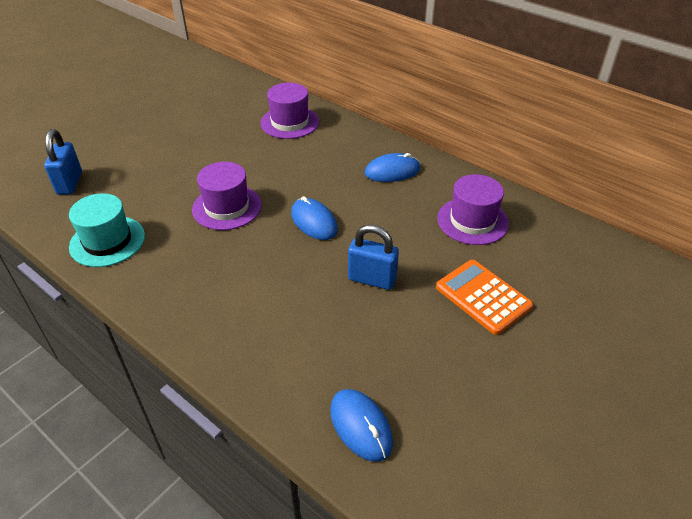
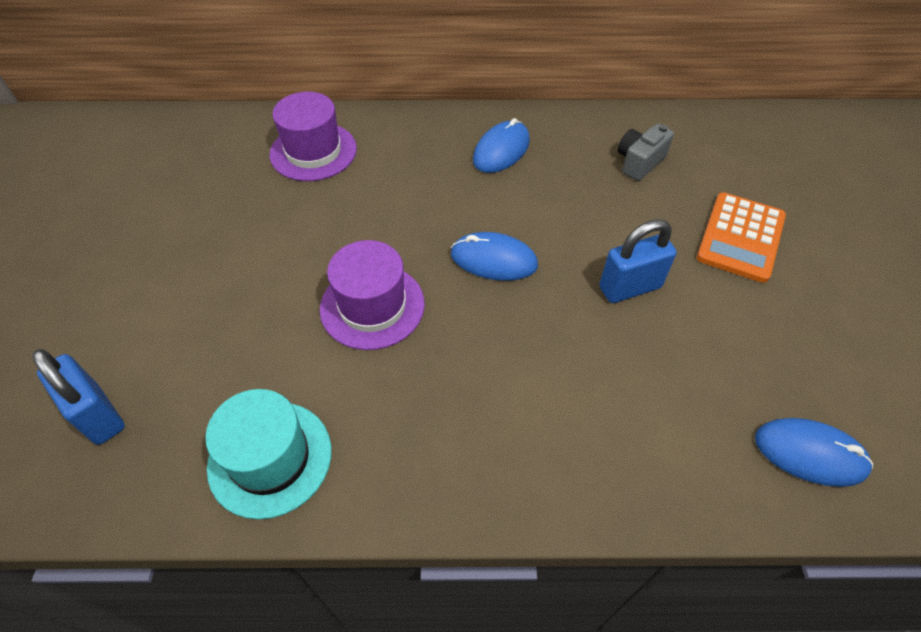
camera: 40 degrees left, 10 degrees up
(472, 221) = (639, 162): purple hat -> grey camera
(483, 297) = (740, 237): orange calculator -> orange calculator turned 75 degrees counterclockwise

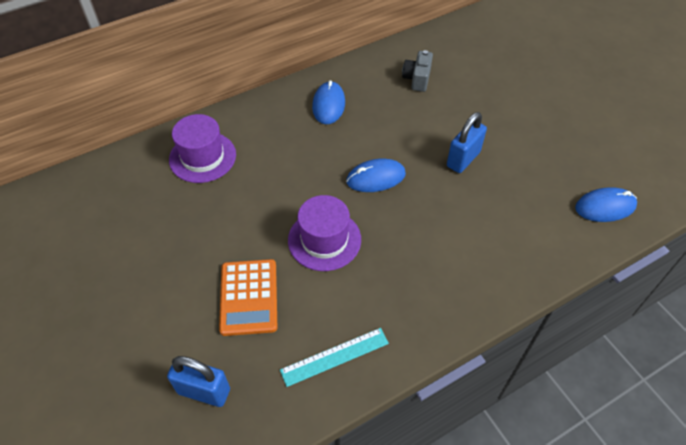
camera: 30 degrees left, 0 degrees up
(270, 458) = (334, 356): turquoise hat -> turquoise ruler
(740, 237) = (501, 103): orange calculator -> orange calculator (248, 297)

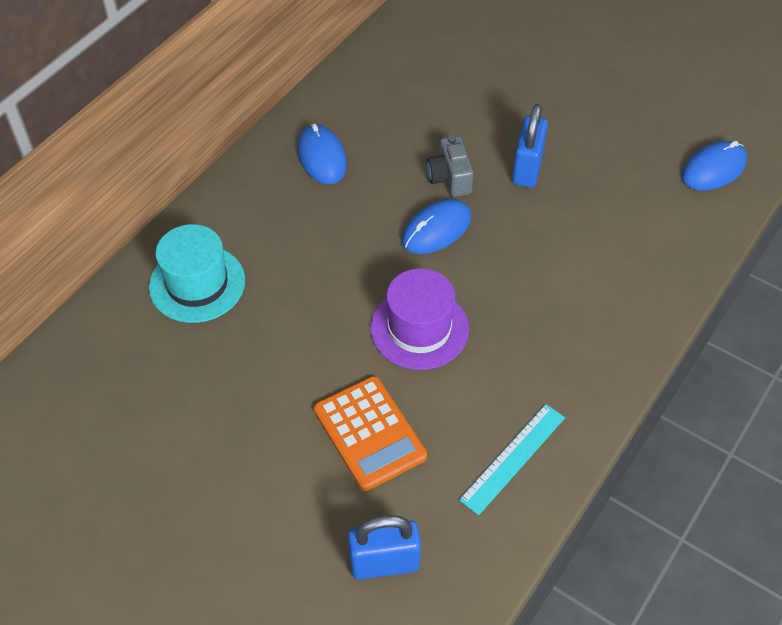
camera: 25 degrees left, 0 degrees up
(202, 157) = (197, 284): purple hat -> turquoise hat
(417, 79) = (414, 85): grey camera -> grey camera (449, 178)

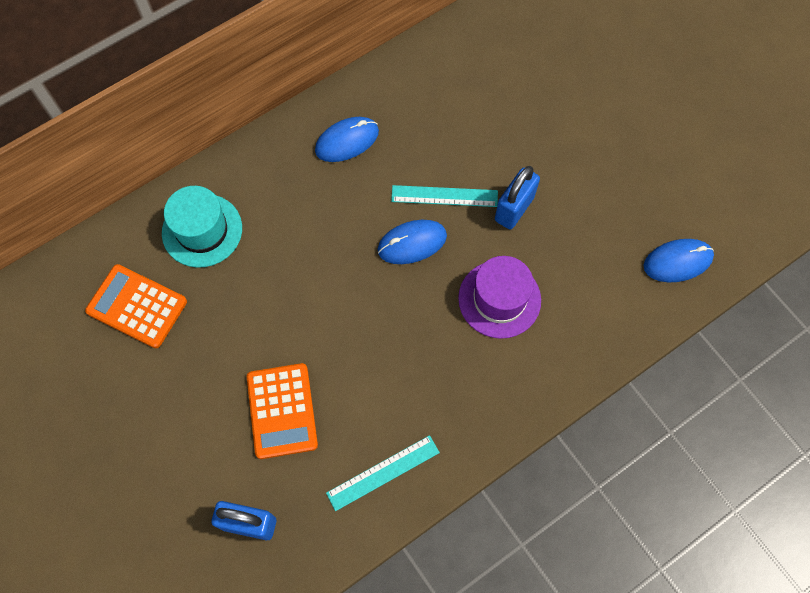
camera: 20 degrees right, 15 degrees up
(152, 380) = (137, 306): none -> orange calculator
(322, 157) = (347, 141): blue mouse -> blue mouse turned 60 degrees clockwise
(419, 328) = (359, 331): purple hat -> purple hat (499, 299)
(449, 178) = (444, 196): grey camera -> turquoise ruler

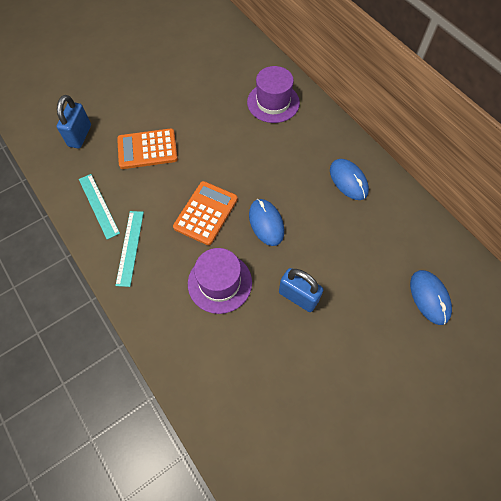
camera: 90 degrees right, 5 degrees down
(137, 306) = (221, 75): orange calculator -> orange calculator (206, 213)
(202, 230) = (273, 102): turquoise hat -> purple hat
(444, 196) = (306, 245): turquoise ruler -> turquoise ruler (130, 247)
(678, 261) = (251, 437): blue mouse -> blue mouse (429, 297)

